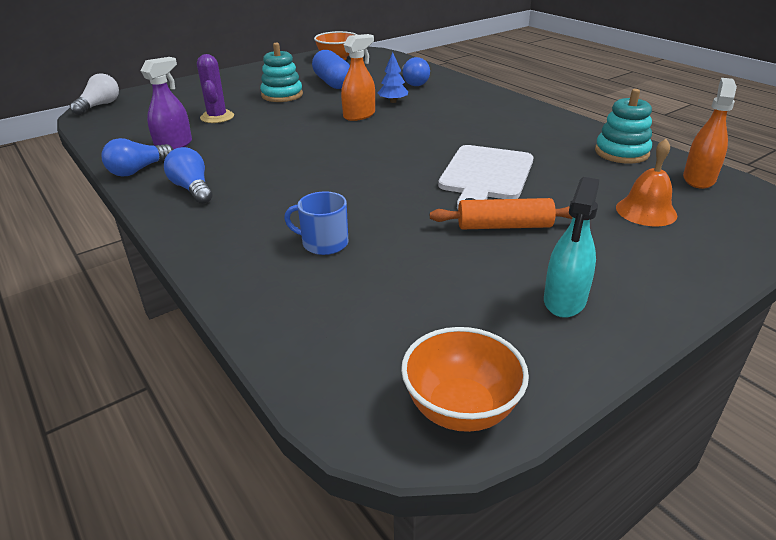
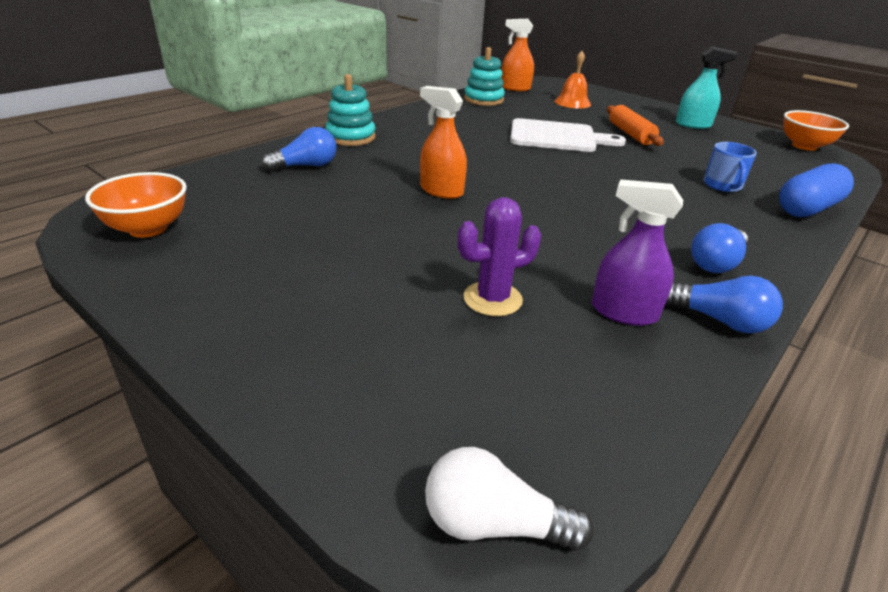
camera: 105 degrees left, 0 degrees up
(282, 95) = (369, 255): turquoise stacking toy -> turquoise stacking toy (350, 137)
(332, 83) = (303, 219): blue capsule -> blue capsule (807, 208)
(393, 101) = (385, 175): blue tree -> none

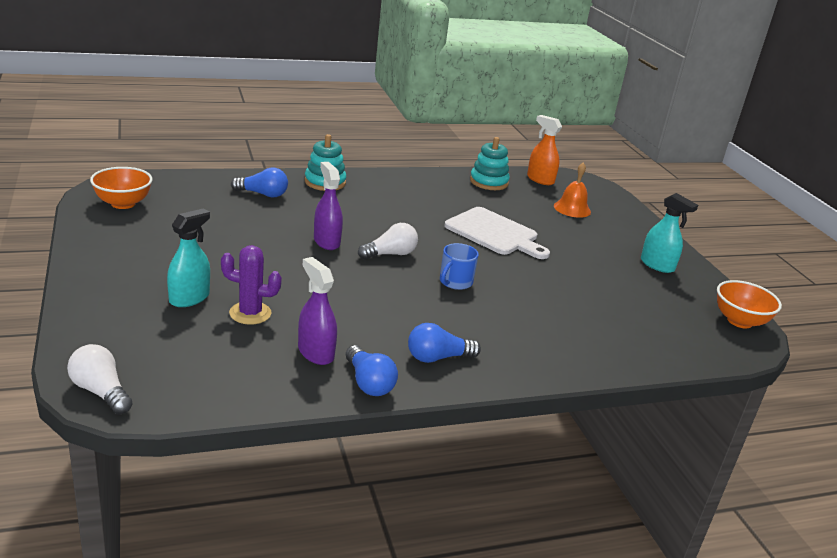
camera: 30 degrees right, 5 degrees down
(400, 312) = (189, 298): none -> turquoise spray bottle
(441, 191) = (326, 241): orange spray bottle -> purple spray bottle
(514, 182) = (390, 254): none -> white light bulb
(630, 134) = (571, 252): orange rolling pin -> none
(722, 185) = (566, 318): blue mug -> blue mug (455, 282)
(807, 208) = (606, 360): blue capsule -> none

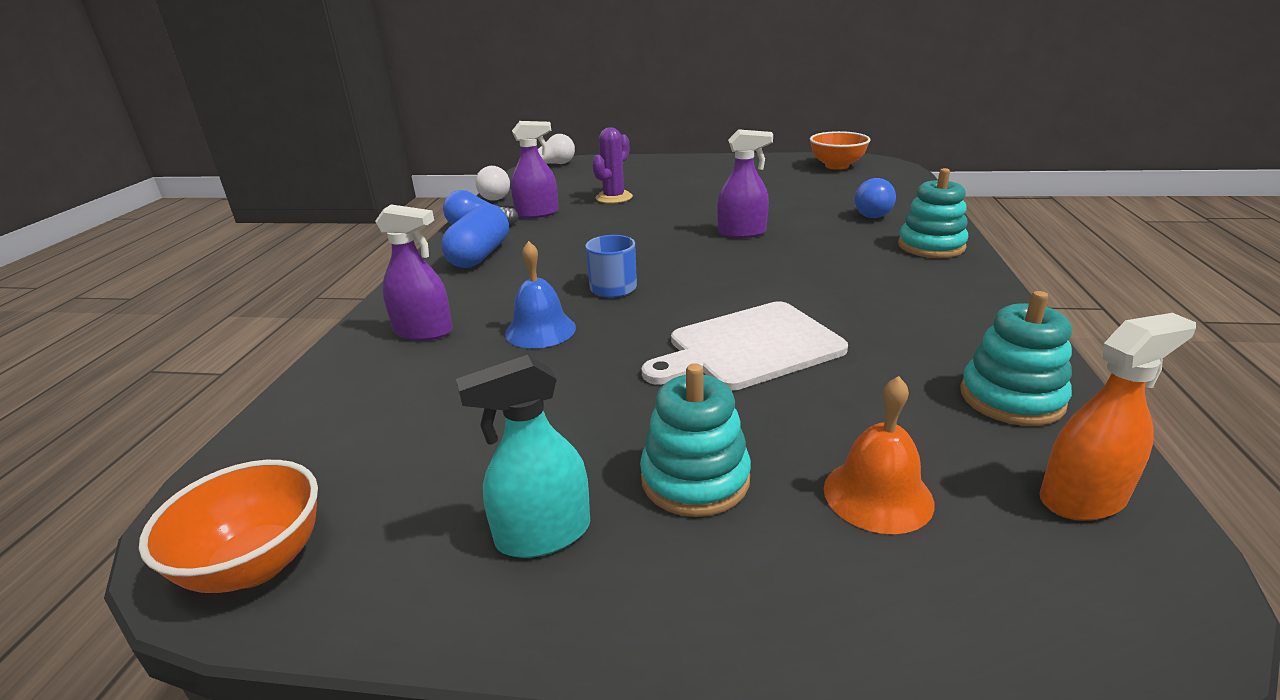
camera: 120 degrees right, 0 degrees up
(189, 298) = (651, 182): turquoise spray bottle -> none
(390, 254) = (700, 261): white light bulb -> white light bulb (496, 196)
(437, 357) = (480, 255): blue light bulb -> blue capsule
(529, 297) = (540, 330): none -> blue bell
(569, 342) = (423, 331): none -> purple spray bottle
(599, 240) = (695, 479): none -> turquoise stacking toy

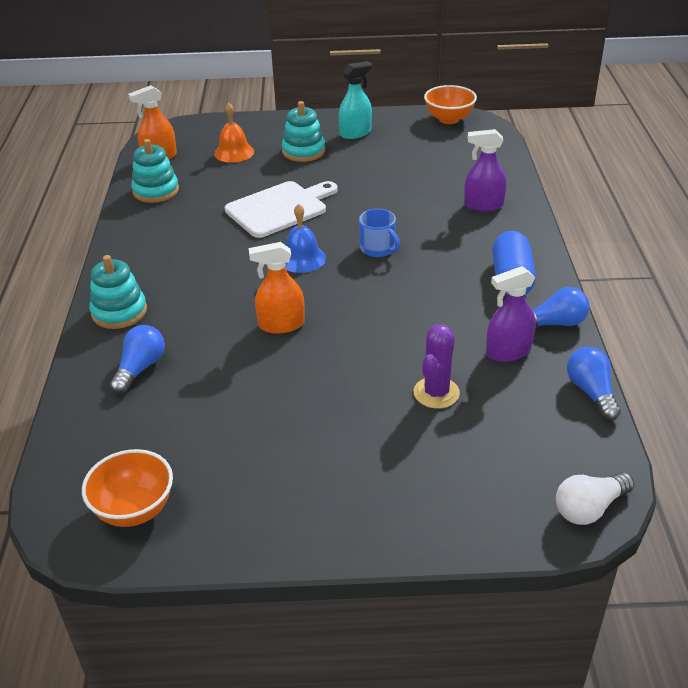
camera: 170 degrees right, 10 degrees up
(496, 196) = (591, 392): white light bulb -> blue light bulb
(540, 330) = (409, 211): blue bell -> blue bell (302, 258)
(742, 233) = (281, 325): purple spray bottle -> orange spray bottle

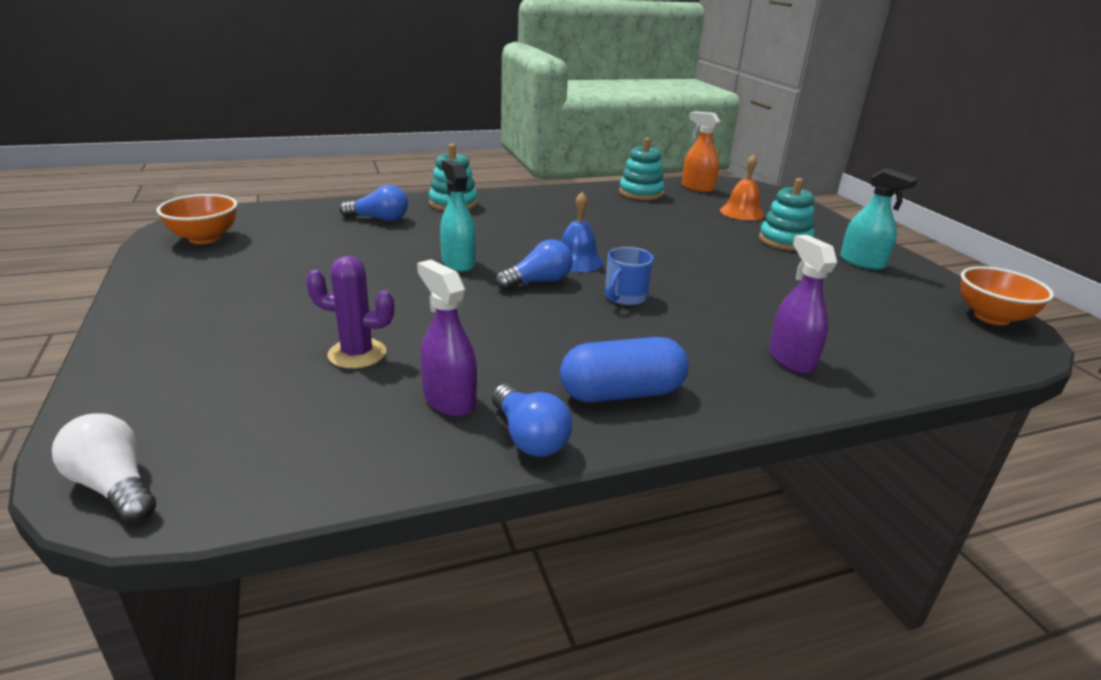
camera: 70 degrees right, 10 degrees down
(279, 208) = (660, 241): white cutting board -> none
(281, 325) = (458, 263): orange spray bottle -> turquoise spray bottle
(591, 392) = (368, 481): blue light bulb -> blue light bulb (538, 282)

